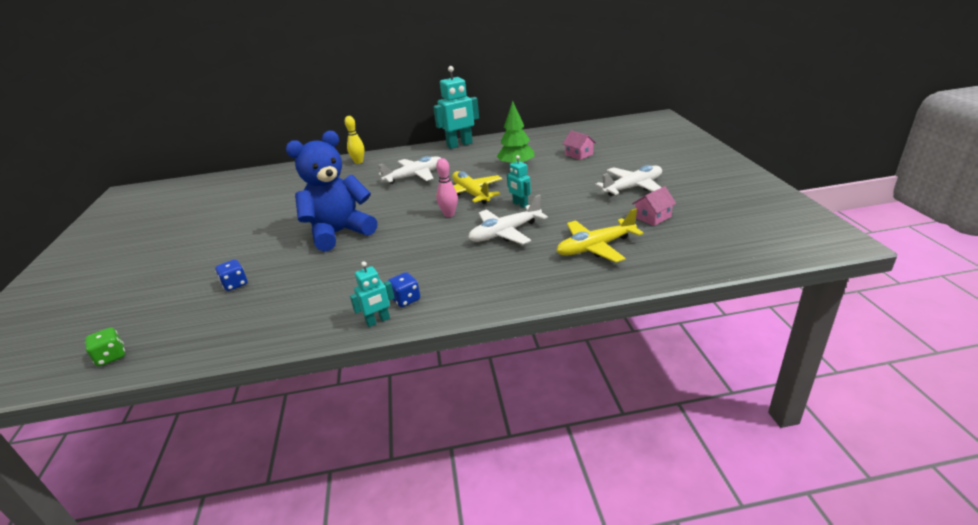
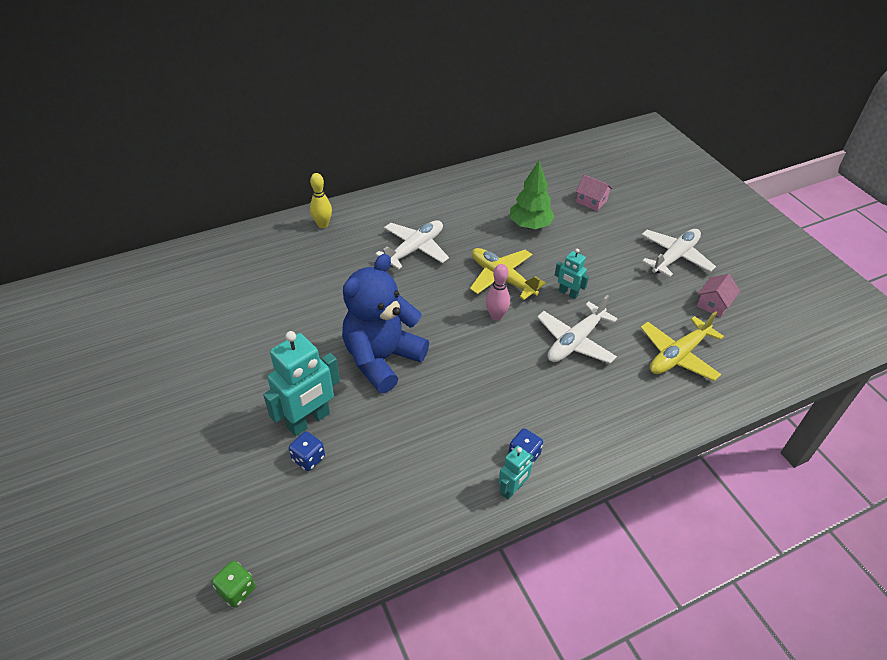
camera: 20 degrees left, 15 degrees up
(459, 145) = (438, 186): turquoise robot -> turquoise robot (309, 420)

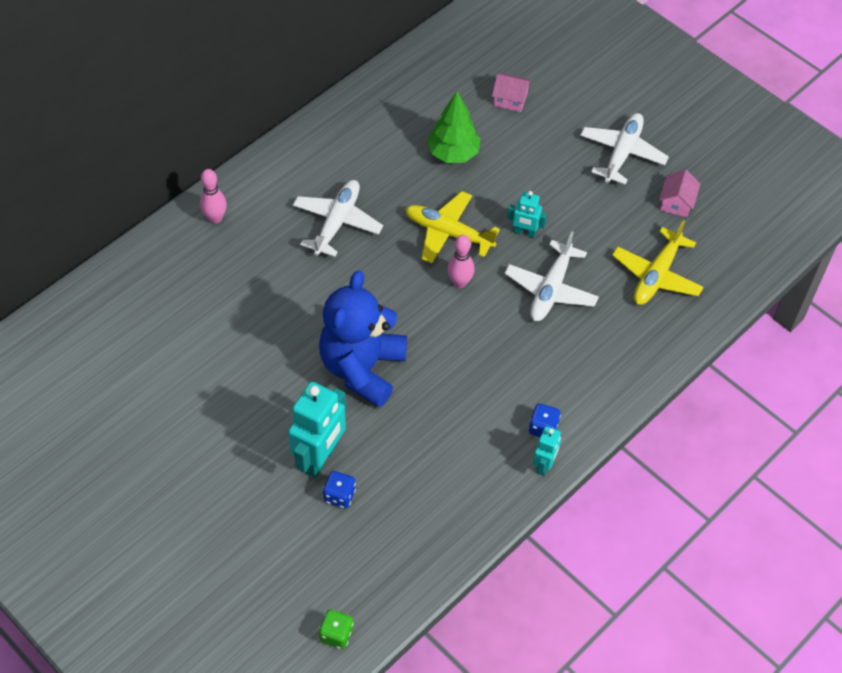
camera: 20 degrees left, 10 degrees up
(323, 224) = (215, 218): yellow bowling pin -> pink bowling pin

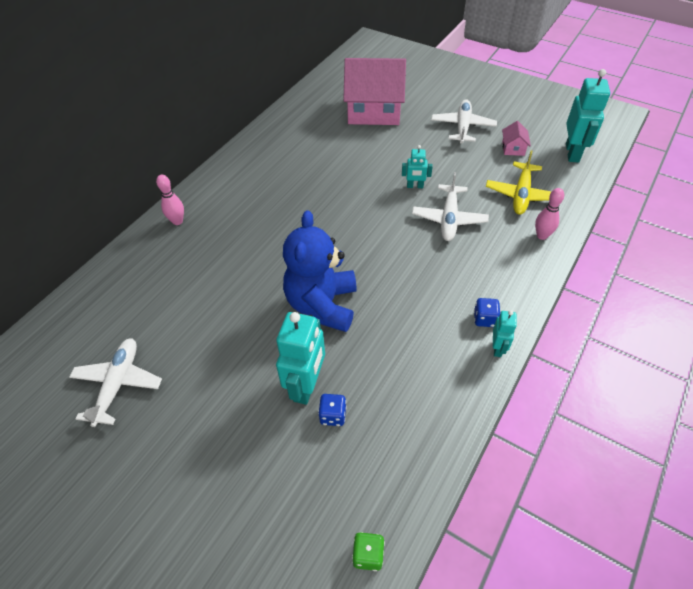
camera: 10 degrees left, 5 degrees down
(337, 222) = (273, 206): white plane -> white plane (118, 384)
(448, 233) = (359, 197): yellow plane -> none
(453, 153) = (345, 148): green tree -> none
(459, 282) = (379, 228): pink bowling pin -> pink bowling pin (542, 235)
(510, 99) = (374, 110): pink house -> pink house, size x2.48
(753, 227) = (572, 153): none -> turquoise robot

